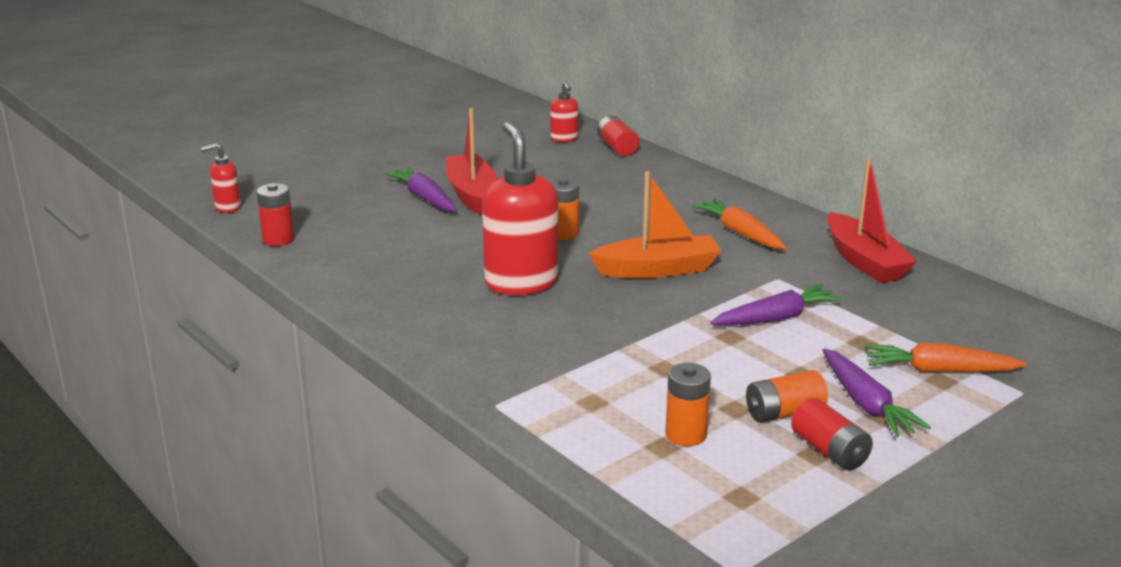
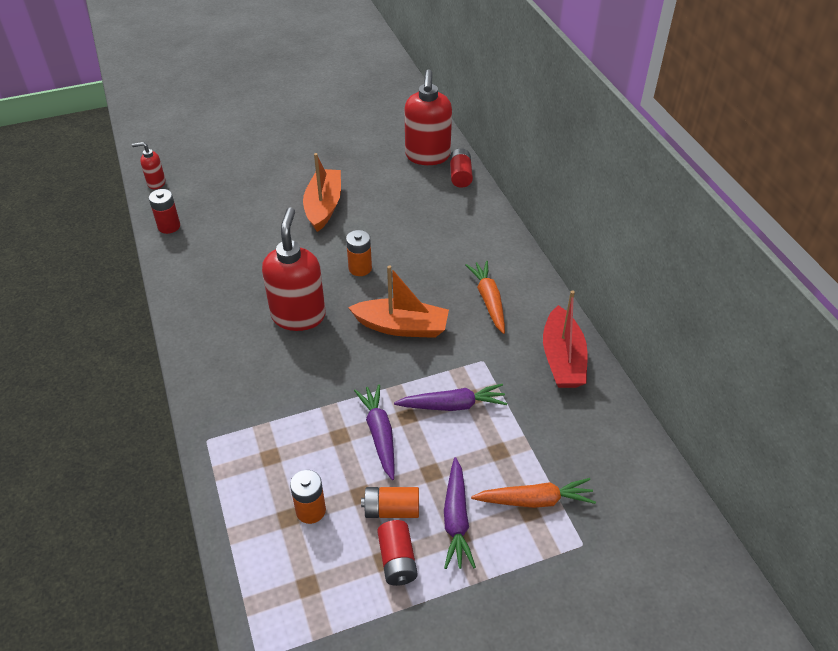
camera: 20 degrees right, 20 degrees up
(424, 198) = (288, 203): purple carrot -> purple carrot (379, 434)
(471, 194) = (323, 206): red boat -> orange boat
(564, 139) = (427, 156): red soap dispenser -> red soap dispenser, size x2.07
(939, 371) = (535, 500): orange carrot -> orange carrot turned 150 degrees clockwise

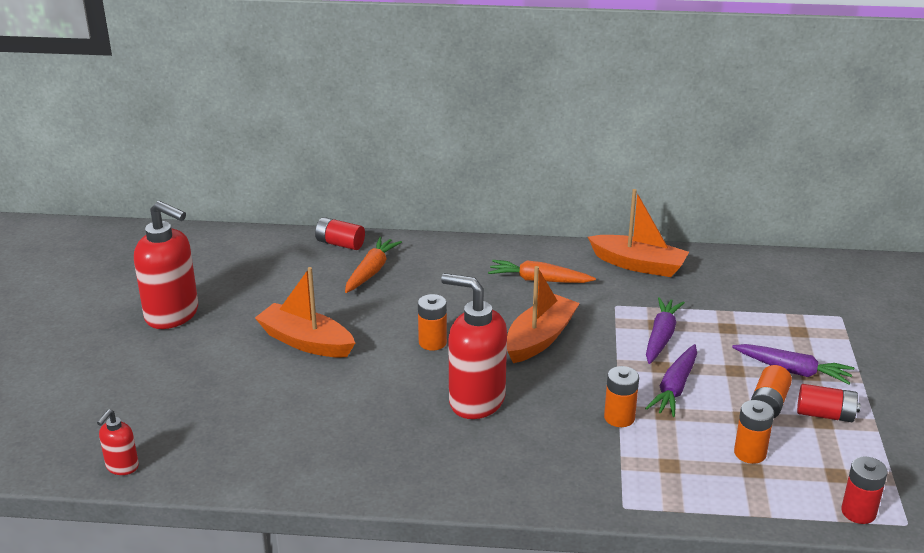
camera: 65 degrees left, 15 degrees down
(169, 226) = (229, 471): red battery -> red battery (858, 512)
(318, 407) = (619, 418): none -> orange battery
(379, 434) = (675, 388): purple carrot -> purple carrot turned 75 degrees counterclockwise
(427, 156) = (287, 254): red soap dispenser -> red soap dispenser (173, 315)
(535, 500) = (788, 325): orange carrot -> orange carrot (371, 271)
(562, 358) = (638, 265): red boat -> orange boat

